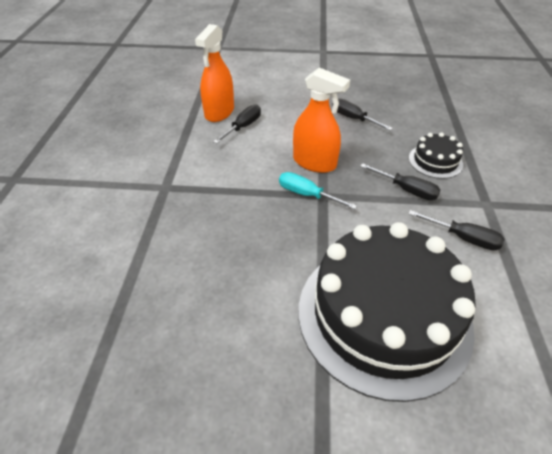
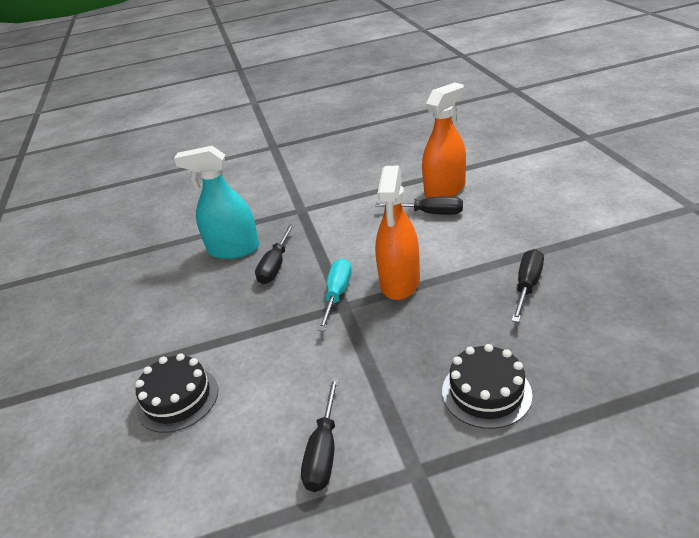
camera: 75 degrees right, 10 degrees down
(188, 244) = (233, 249): none -> turquoise spray bottle
(219, 112) = (445, 190): orange spray bottle -> orange spray bottle turned 135 degrees clockwise
(383, 315) = (177, 399): black cake -> black cake, size x0.43
(406, 190) = (396, 374): black screwdriver -> black screwdriver (275, 265)

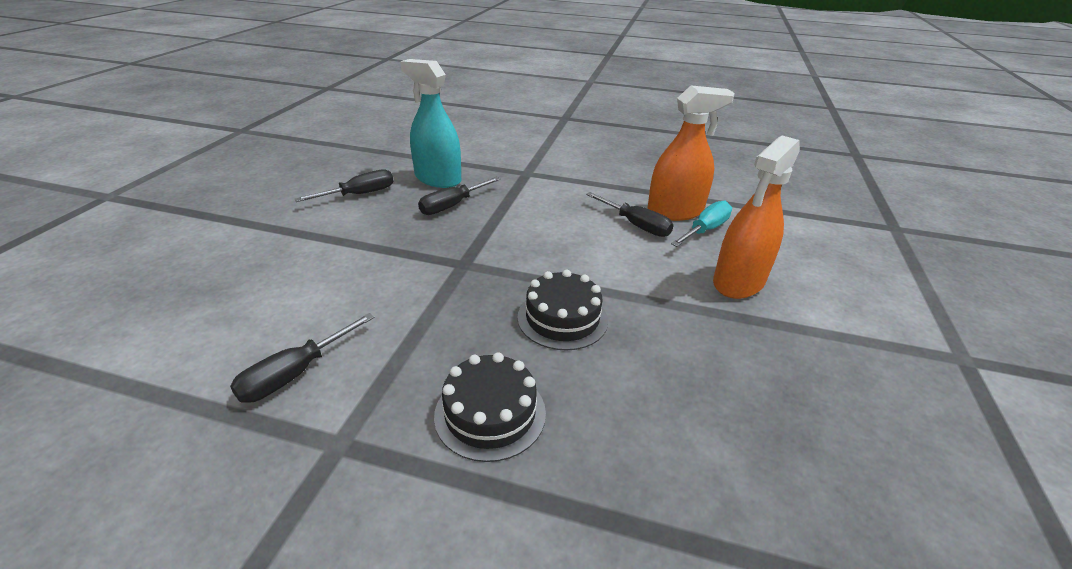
camera: 25 degrees right, 0 degrees up
(177, 399) = (258, 266): black cake -> black cake (562, 318)
(337, 294) = (470, 252): turquoise screwdriver -> turquoise screwdriver (705, 230)
(400, 282) = (535, 269): orange spray bottle -> orange spray bottle (738, 282)
(527, 286) = (654, 337): black screwdriver -> black screwdriver (359, 194)

